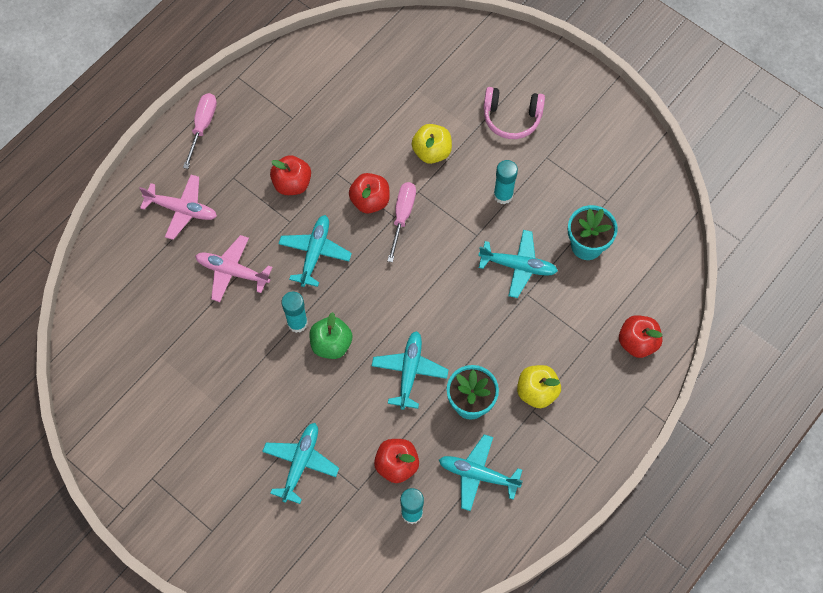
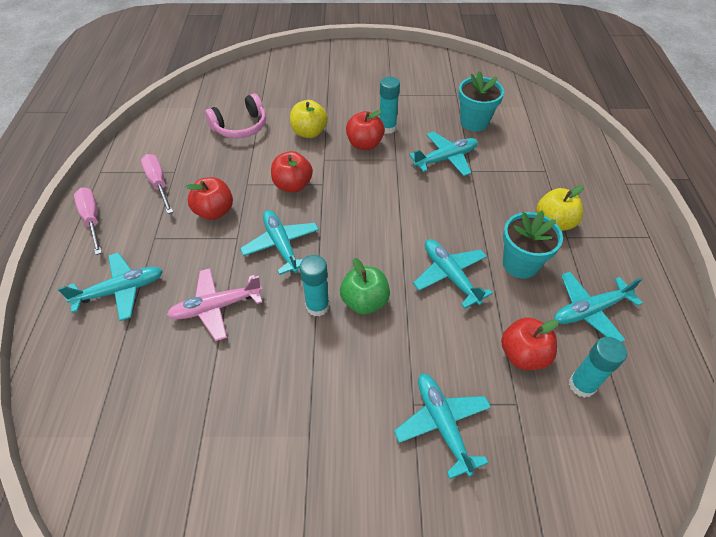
camera: 40 degrees left, 15 degrees down
(182, 209) = (121, 290): pink plane -> turquoise plane
(402, 216) = (328, 180): pink screwdriver -> pink screwdriver (158, 183)
(511, 118) = (345, 88): pink headphones -> pink headphones (240, 127)
(637, 342) = (573, 152): red apple -> red apple (364, 144)

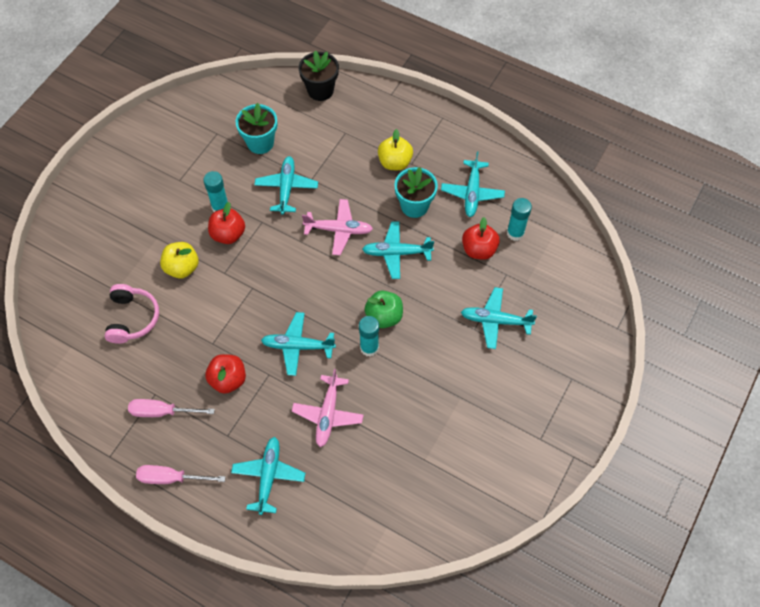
camera: 60 degrees left, 10 degrees up
(293, 185) = (238, 310): red apple -> none
(435, 216) = (339, 230): none -> pink plane
(569, 134) = (320, 90): none -> black flower pot

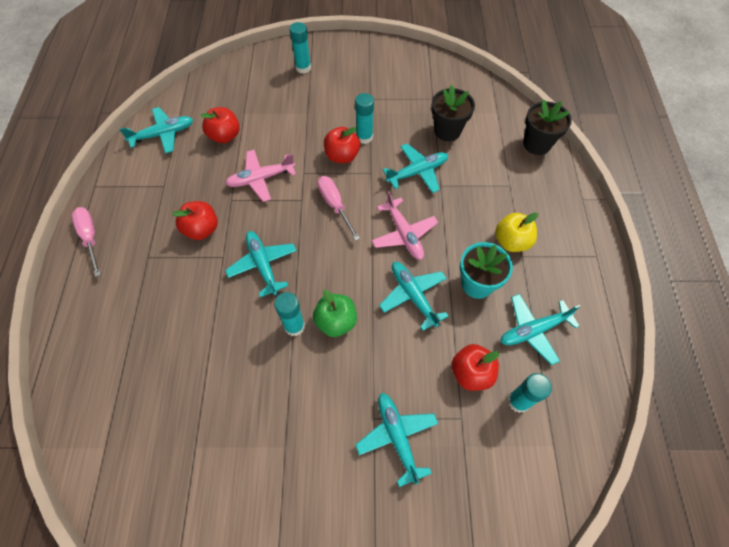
camera: 60 degrees right, 0 degrees up
(97, 214) = (303, 68): none -> turquoise glue stick
(132, 318) = (225, 136): pink headphones -> red apple
(162, 412) = (149, 199): pink screwdriver -> pink screwdriver (335, 205)
(182, 268) = (290, 142): yellow apple -> none
(260, 143) = (447, 131): turquoise flower pot -> black flower pot
(268, 476) = (120, 311): turquoise plane -> turquoise plane (163, 134)
(328, 414) = (205, 327): pink plane -> pink plane (261, 179)

